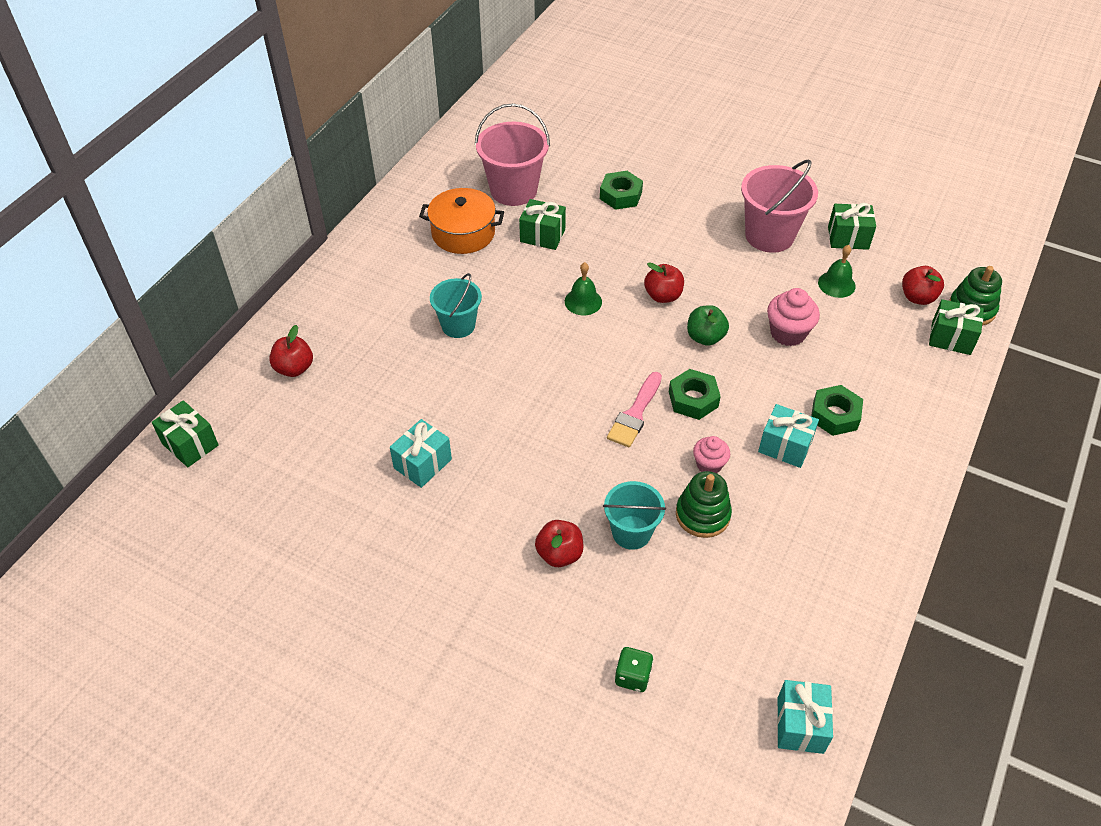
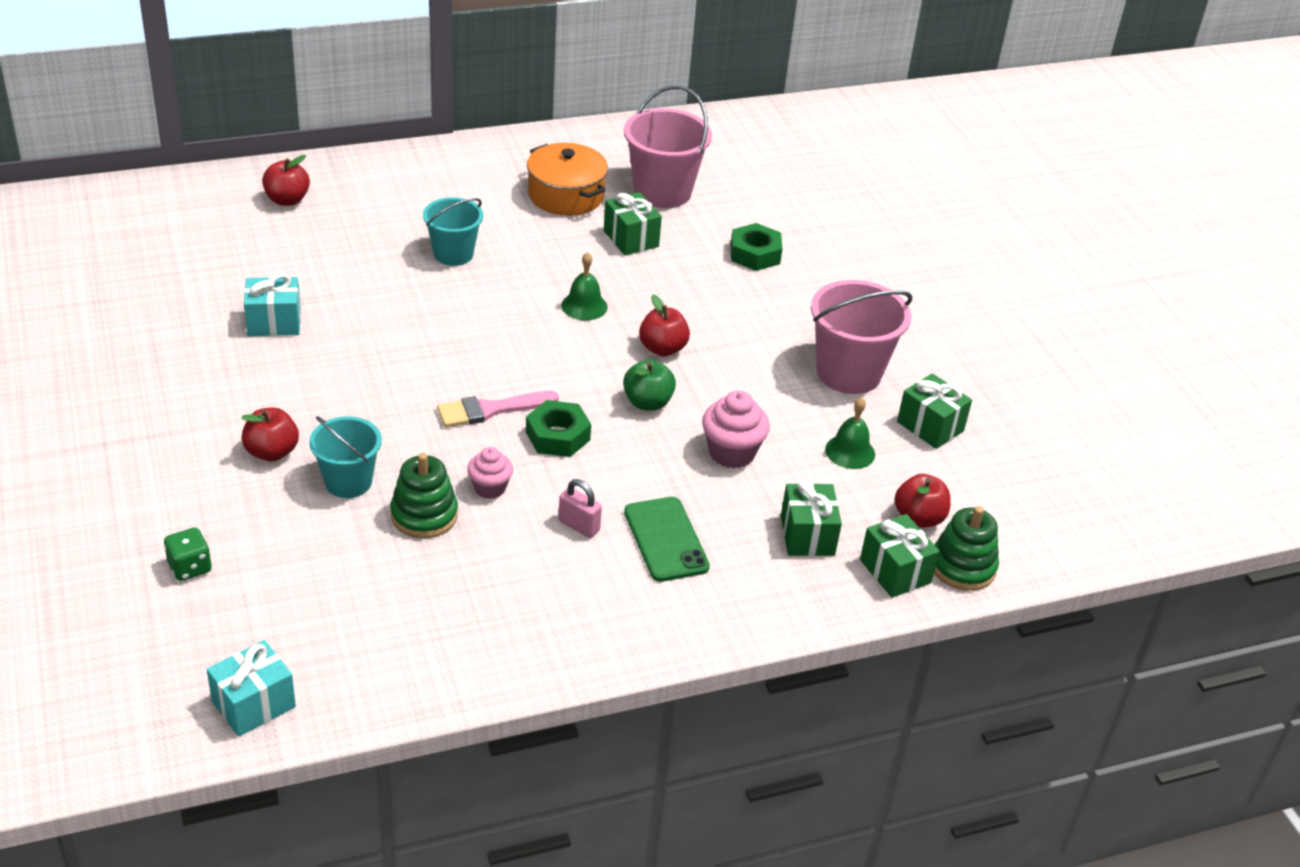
camera: 40 degrees right, 10 degrees down
(190, 444) = (144, 198): green gift -> green gift (807, 535)
(785, 446) = (579, 526): turquoise gift -> pink padlock
(835, 415) = (666, 539): green nut -> green phone

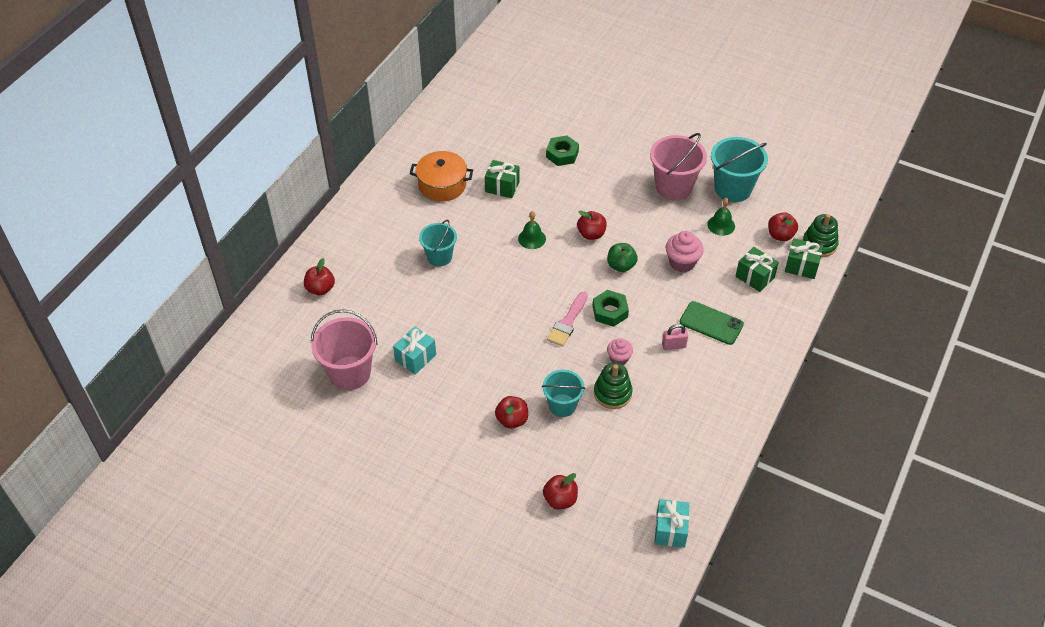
camera: 40 degrees left, 10 degrees up
(190, 567) = (560, 500): green dice -> red apple
(662, 192) = (480, 150): pink bucket -> pink bucket (349, 373)
(930, 426) = (733, 188): green gift -> turquoise bucket

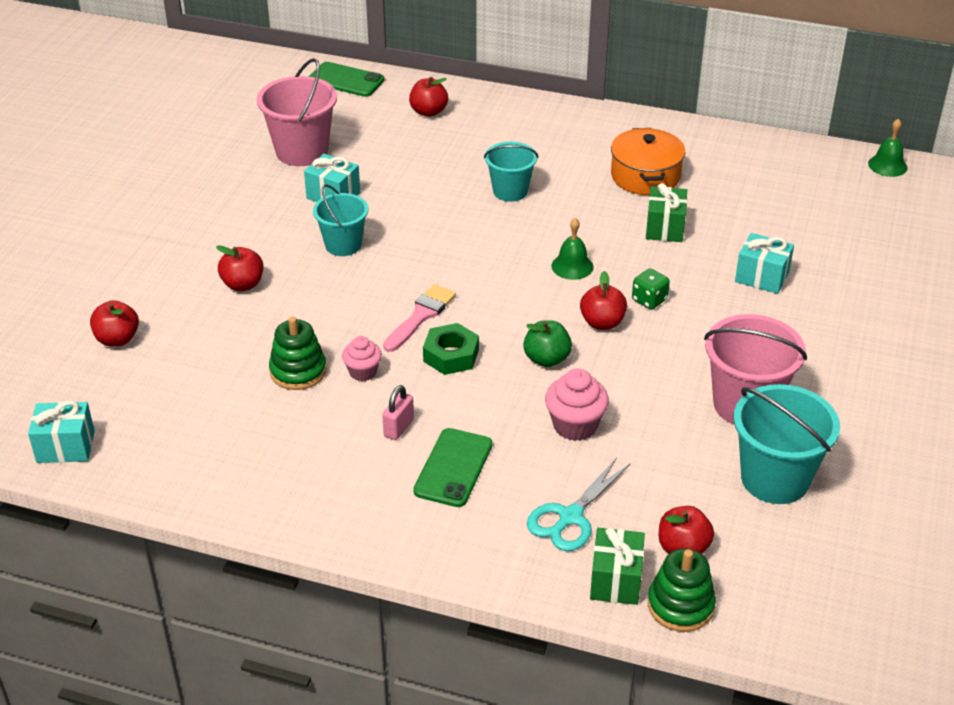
camera: 80 degrees right, 10 degrees down
(253, 336) = (346, 80): none -> green phone
(562, 154) = (762, 277): green nut -> turquoise gift
(562, 405) = (271, 326): turquoise bucket -> turquoise bucket (343, 245)
(567, 322) = (421, 316): pink brush -> pink brush turned 105 degrees clockwise
(573, 208) = (649, 300): none -> green dice
(673, 345) = (398, 428): pink padlock -> pink padlock turned 45 degrees clockwise
(721, 225) = (678, 468): green bell -> green bell (887, 165)
(755, 277) = (570, 517): green gift -> turquoise scissors

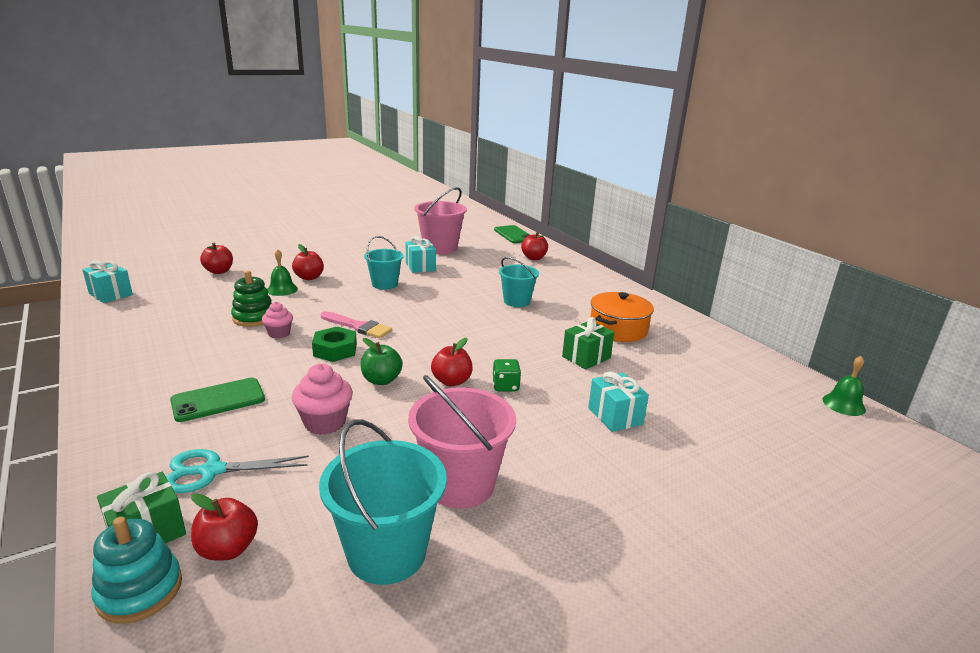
camera: 40 degrees right, 15 degrees down
(398, 428) = (238, 365): pink padlock -> none
(421, 316) = (358, 327): pink brush -> pink brush turned 45 degrees clockwise
(572, 266) = (488, 347): green bell -> green bell (282, 289)
(680, 605) = (140, 591): green stacking toy -> turquoise stacking toy

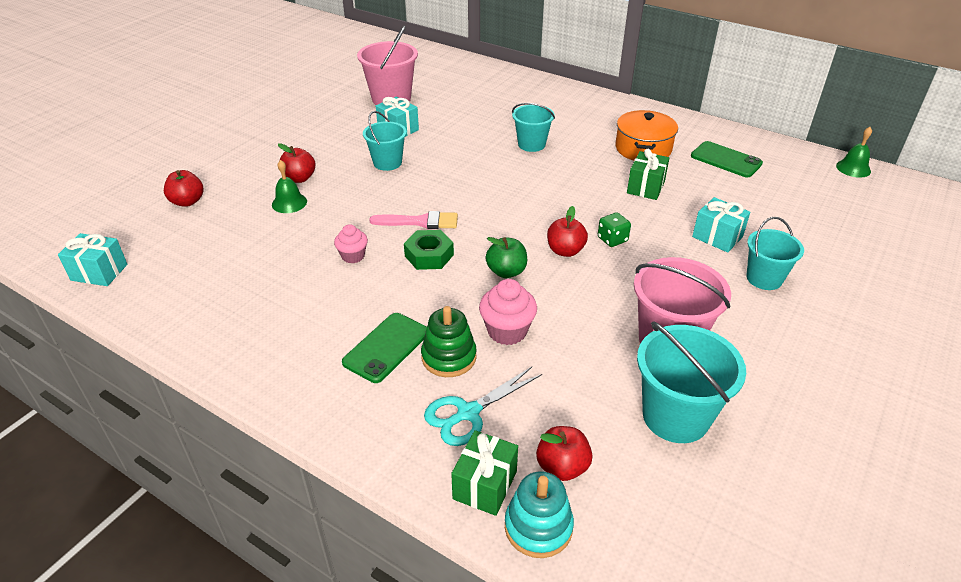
camera: 25 degrees left, 15 degrees up
(254, 318) = (304, 247): green stacking toy -> green stacking toy (449, 357)
(513, 235) = (446, 60): green phone -> green phone (726, 160)
(534, 258) = (495, 86): red apple -> none
(627, 467) = (764, 278): none -> turquoise bucket

